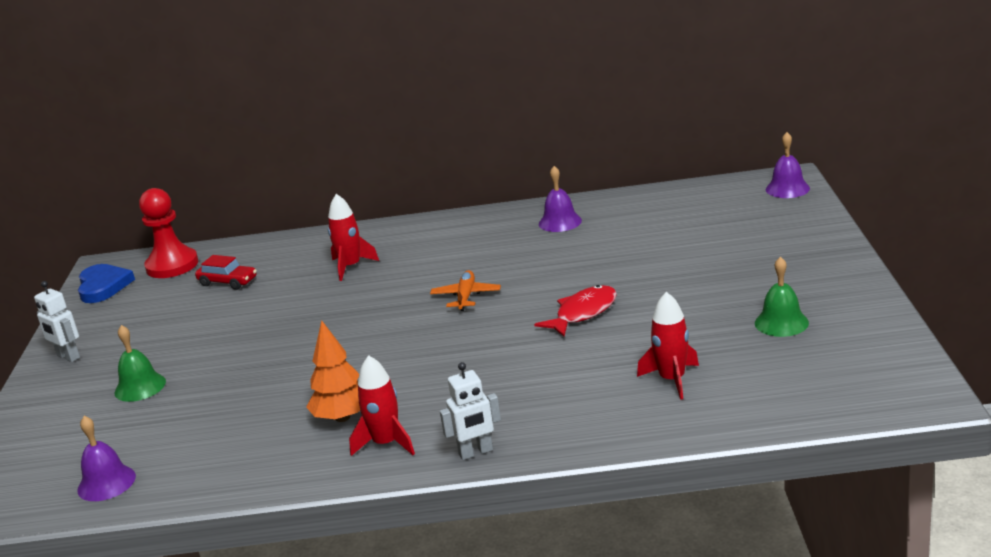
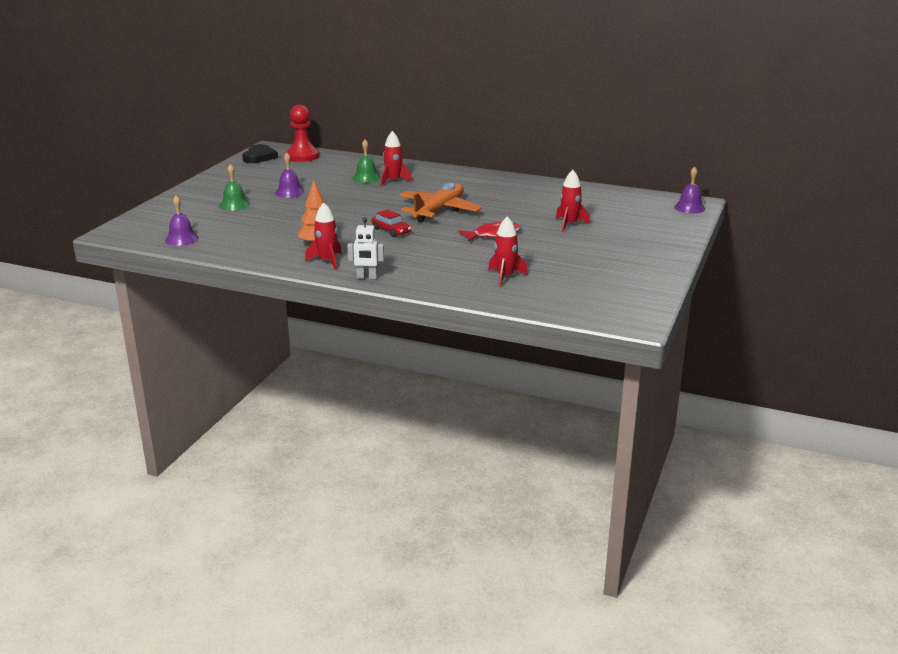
camera: 20 degrees right, 0 degrees up
(68, 357) = (213, 183): white robot -> none
(103, 286) = (259, 157): blue heart -> black heart
(228, 282) = (323, 171): red car -> red car (391, 231)
(466, 296) = (439, 210): orange plane -> orange plane, size x1.96
(560, 222) = (532, 189): purple bell -> purple bell (289, 192)
(666, 263) = (569, 224): none -> red rocket
(781, 323) = (599, 269): green bell -> green bell (366, 178)

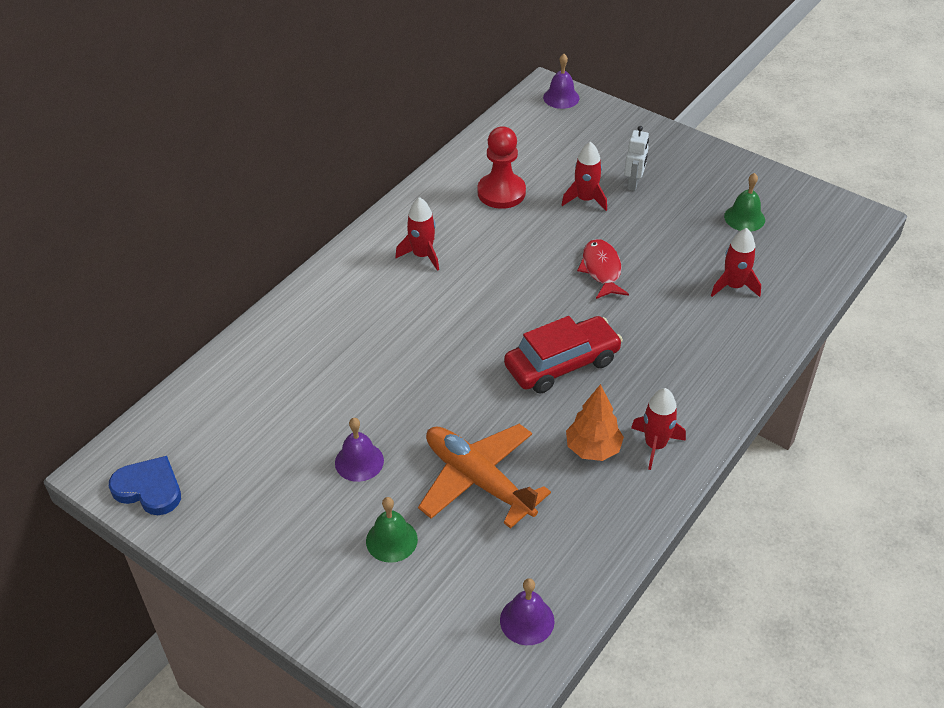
camera: 75 degrees left, 20 degrees up
(259, 157) = (149, 489): black heart -> blue heart
(302, 156) = (179, 427): red pawn -> red pawn (501, 192)
(366, 178) = (330, 360): green bell -> green bell (744, 218)
(367, 277) = (717, 411): white robot -> white robot (633, 183)
(391, 231) = (562, 364): red car -> red car, size x1.82
(393, 181) = (358, 331): red rocket -> red rocket (422, 255)
(439, 210) = (499, 304): orange plane -> orange plane (478, 480)

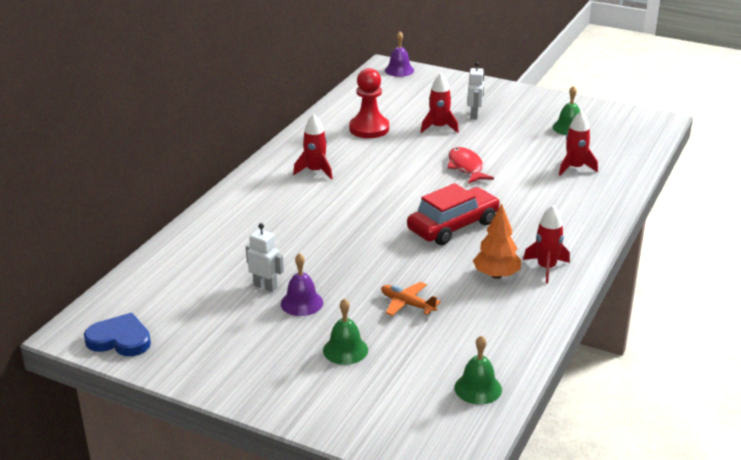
camera: 10 degrees left, 15 degrees down
(324, 430) = (265, 286): none -> white robot
(478, 480) = (407, 304): orange plane -> orange plane, size x0.51
(527, 620) = (478, 388): purple bell -> green bell

